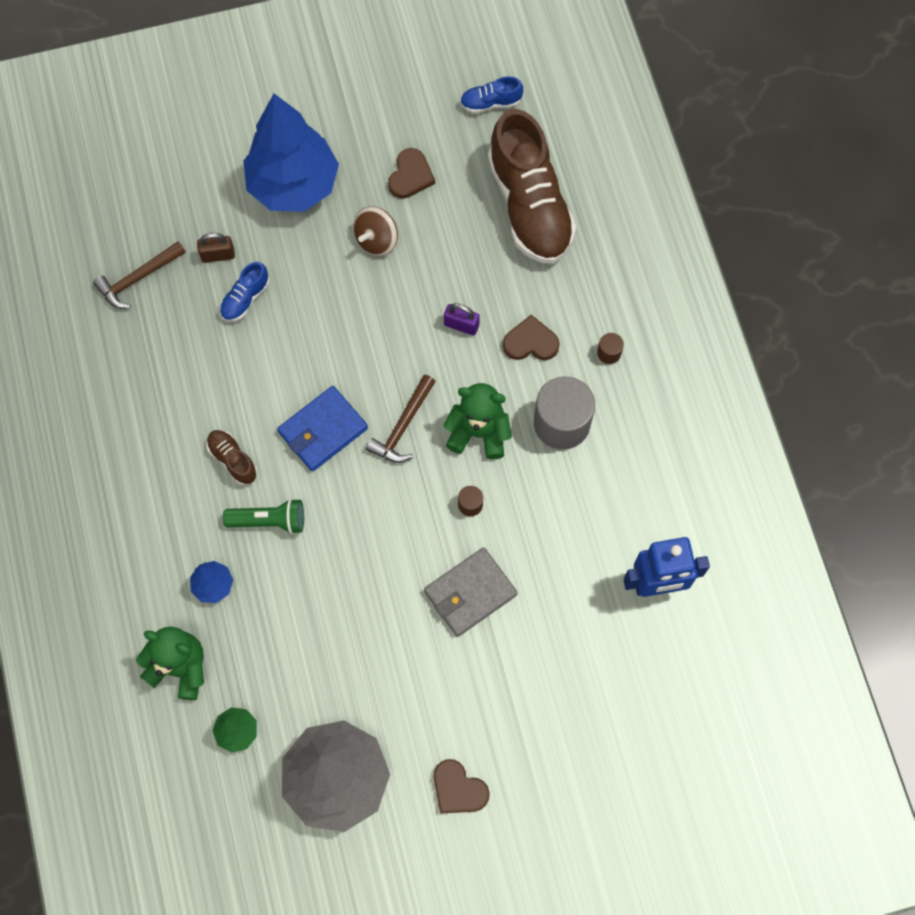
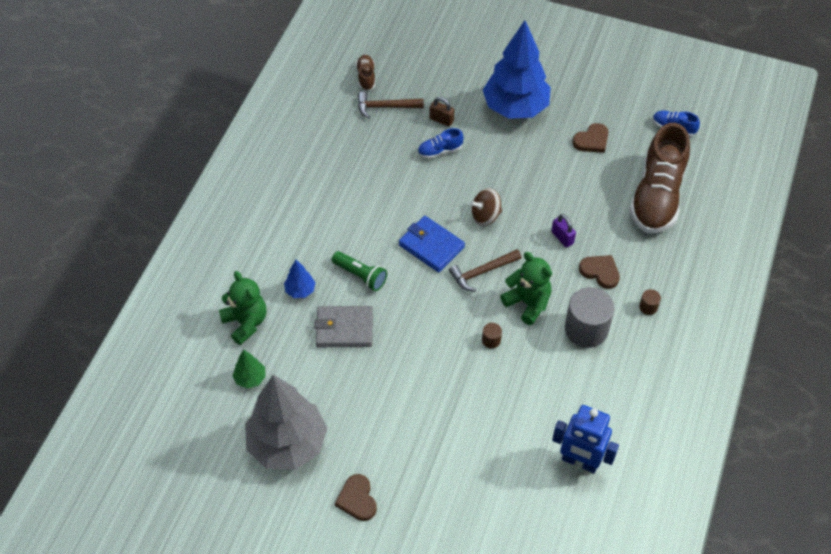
camera: 35 degrees right, 15 degrees down
(233, 460) = (365, 231): brown shoe -> brown shoe (366, 77)
(323, 430) = (431, 246): blue wallet -> blue wallet turned 45 degrees clockwise
(376, 240) = (543, 163): brown spinning top -> brown spinning top (485, 216)
(470, 593) = (452, 391): grey wallet -> grey wallet (344, 329)

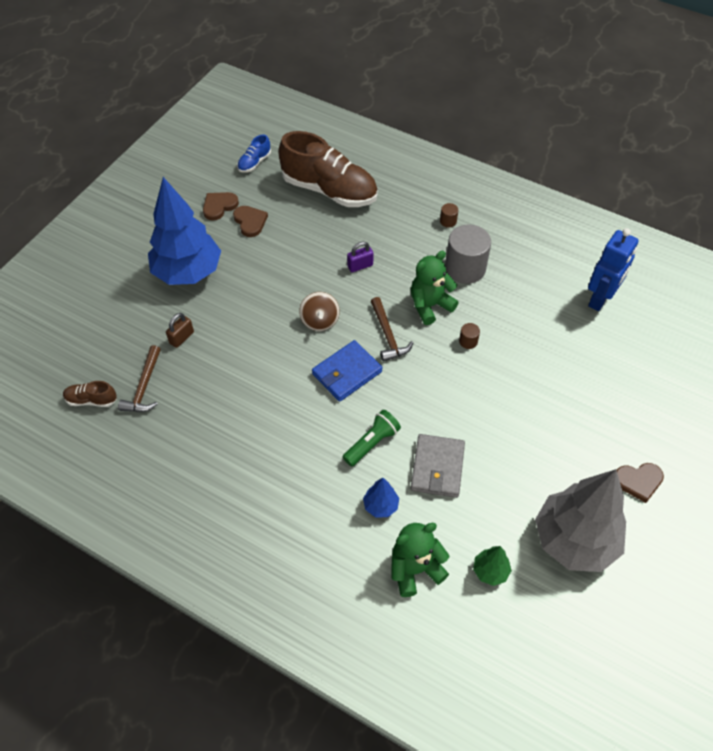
camera: 80 degrees left, 0 degrees up
(440, 151) = (224, 346): blue shoe -> none
(600, 272) = (404, 246): brown heart -> brown heart (219, 206)

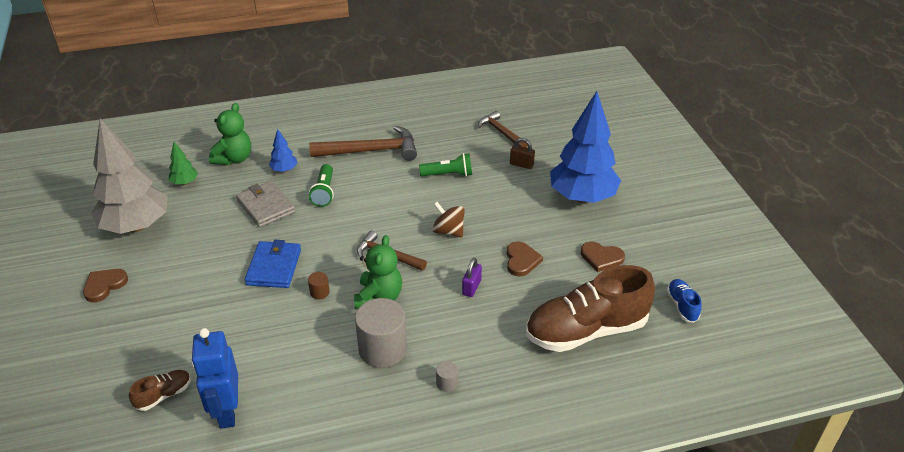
camera: 135 degrees right, 15 degrees down
(91, 400) = (519, 111): brown shoe -> brown shoe (164, 395)
(181, 338) = (521, 164): brown padlock -> brown padlock turned 60 degrees counterclockwise
(219, 206) = (642, 251): brown heart -> brown heart (521, 260)
(250, 376) = (448, 174): none -> green flashlight
(278, 462) = (371, 151): none -> brown hammer
(347, 373) = (387, 215): blue wallet -> blue wallet (274, 267)
(448, 221) = (447, 383): brown cylinder -> grey cylinder

